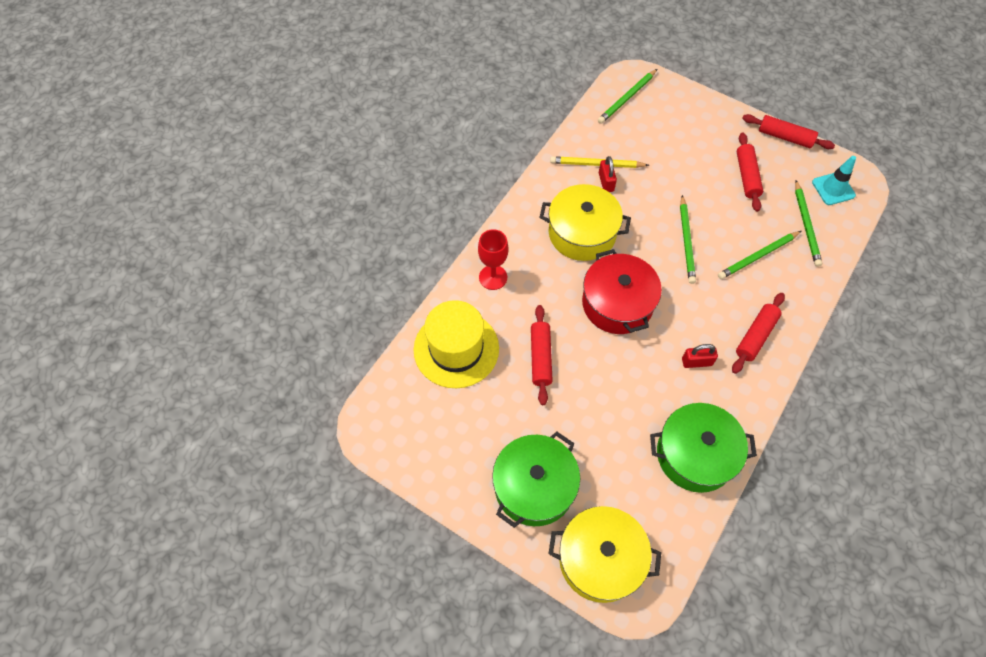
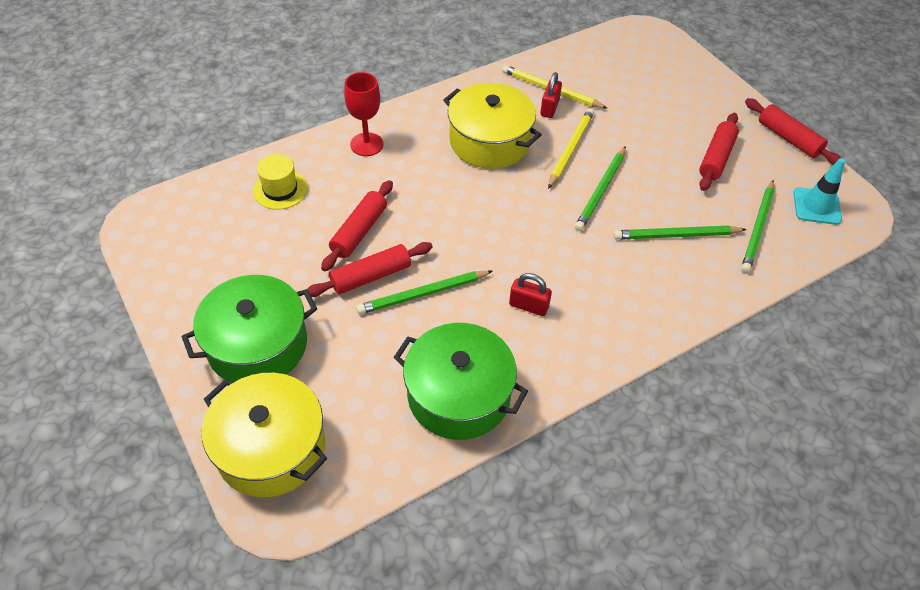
camera: 25 degrees right, 10 degrees down
(456, 349) = (280, 190): yellow hat -> yellow hat, size x0.54
(617, 303) = (479, 216): red pot -> none
(627, 98) = (627, 47): green pencil -> green pencil (423, 294)
(643, 213) = (570, 149): none -> yellow pencil
(755, 336) = (618, 310): red rolling pin -> red rolling pin (371, 276)

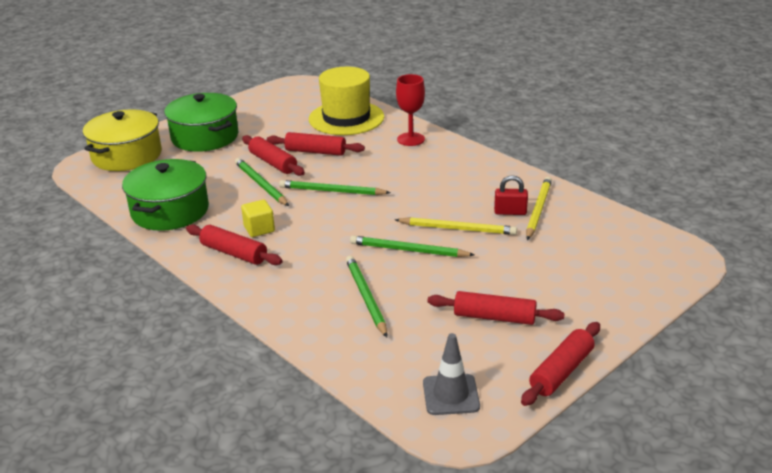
camera: 80 degrees right, 20 degrees down
(280, 190) = (346, 118): yellow hat -> yellow hat, size x1.85
(489, 141) = (444, 188): yellow pot -> none
(528, 306) = (259, 229): red padlock -> yellow cube
(575, 334) = (234, 253): none -> red rolling pin
(758, 228) = (396, 350): green pencil -> green pencil (332, 191)
(816, 206) = (451, 395): turquoise traffic cone -> grey traffic cone

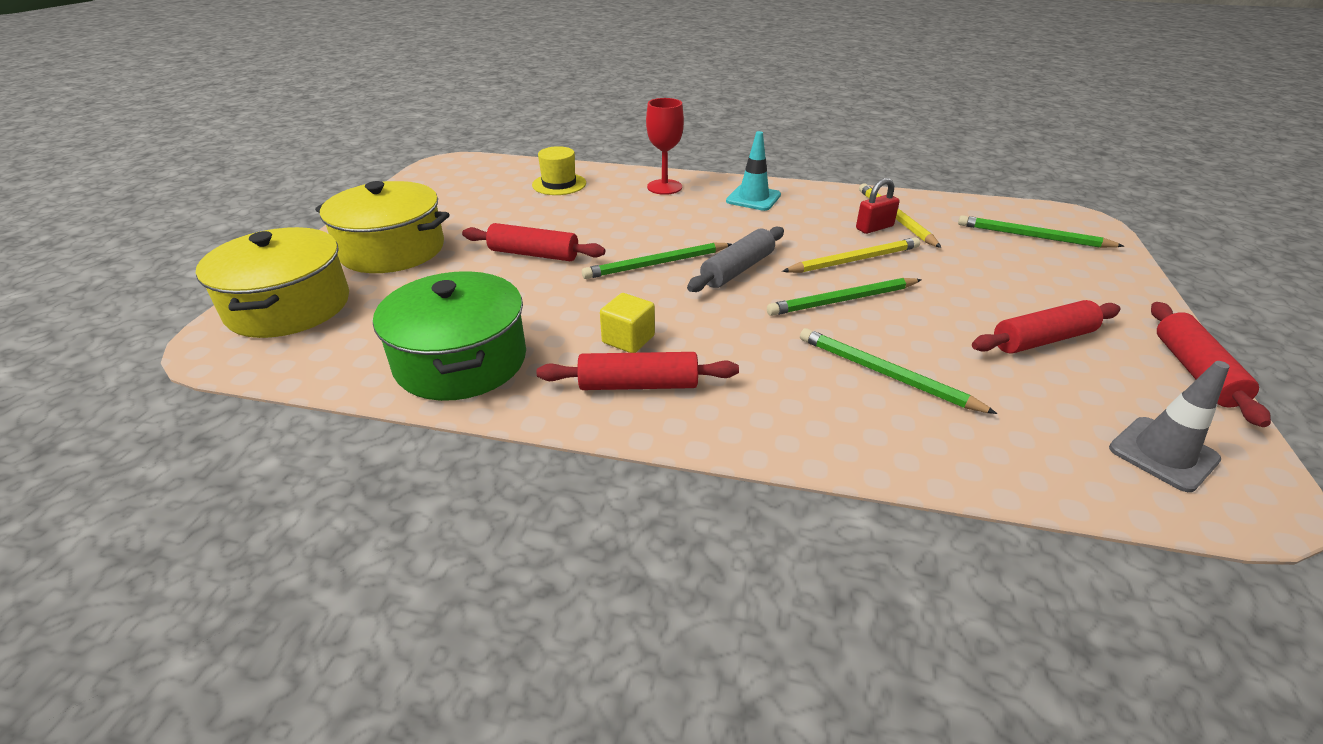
camera: 35 degrees left, 5 degrees up
(205, 137) = (392, 249): green pot -> yellow pot
(260, 184) = (552, 284): green pencil -> green pencil (1032, 237)
(315, 152) = (572, 227): red rolling pin -> none
(346, 118) = (559, 184): yellow hat -> yellow hat, size x0.54
(374, 210) = (738, 270): none -> grey rolling pin
(459, 165) = (753, 198): none -> turquoise traffic cone

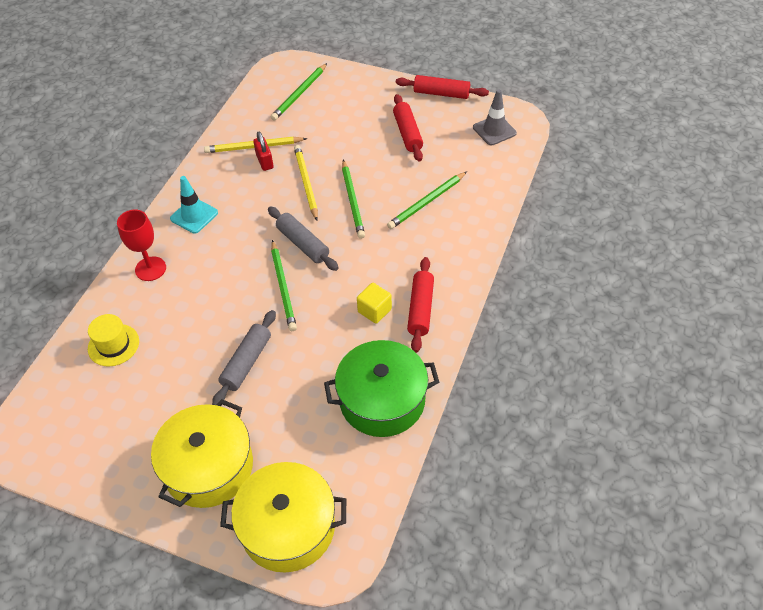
camera: 80 degrees left, 15 degrees up
(534, 254) = (246, 362): red rolling pin -> grey rolling pin

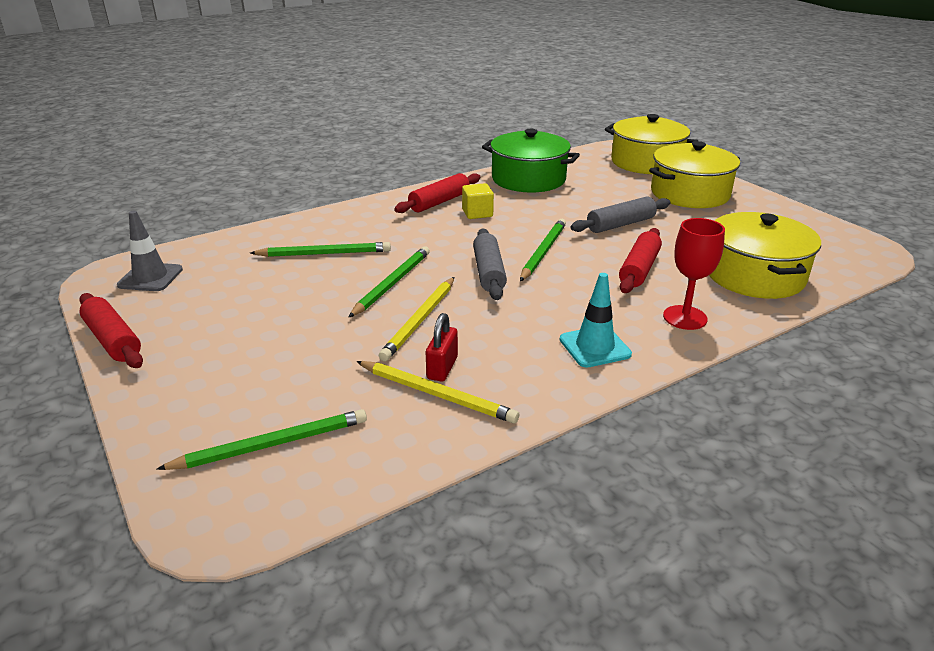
camera: 145 degrees left, 20 degrees down
(113, 345) = (754, 275): yellow hat -> yellow pot
(408, 133) = (232, 316): red rolling pin -> red rolling pin (639, 269)

